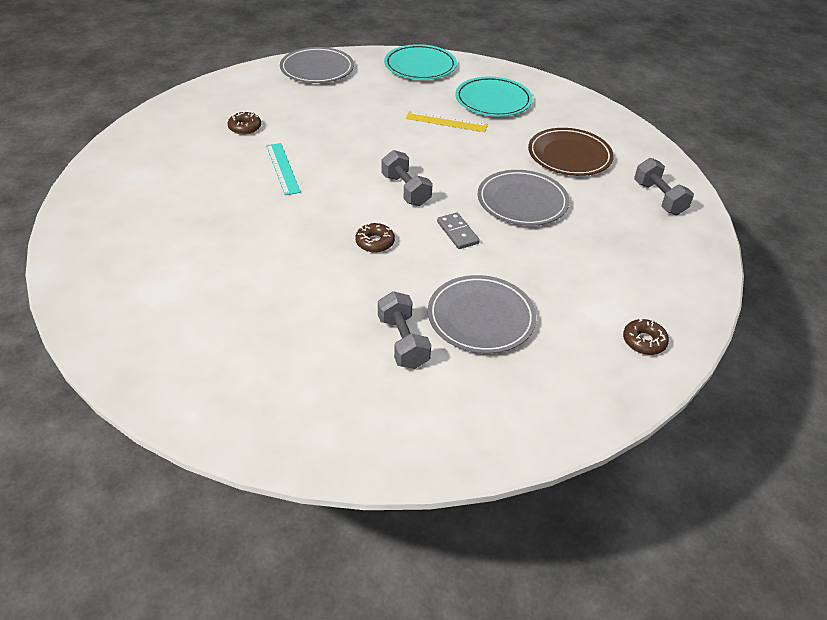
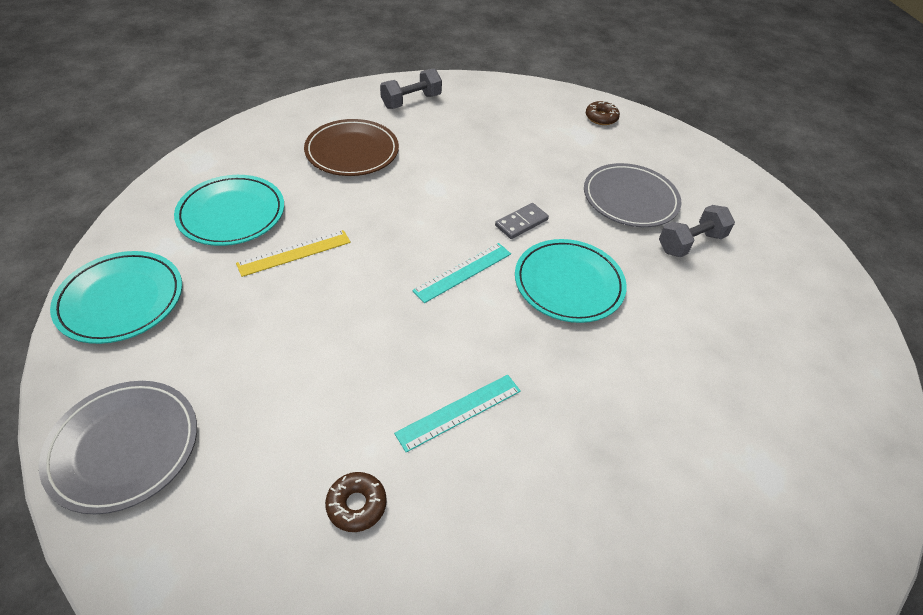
camera: 105 degrees left, 5 degrees up
(375, 242) = (568, 284): brown donut -> turquoise plate
(405, 190) = (463, 272): grey dumbbell -> turquoise ruler
(446, 122) = (294, 253): yellow ruler -> yellow ruler turned 60 degrees clockwise
(522, 201) = (449, 181): grey plate -> none

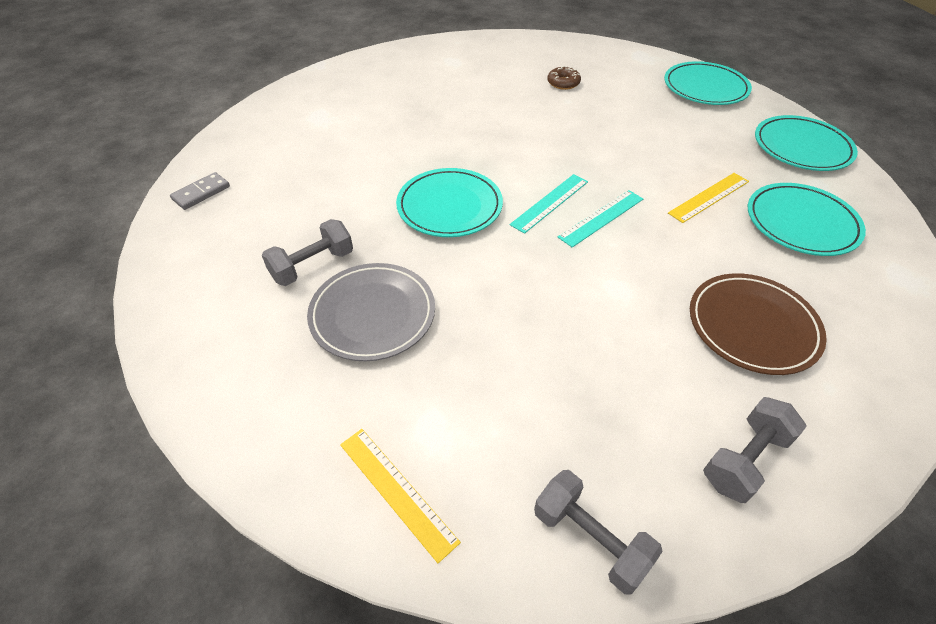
camera: 175 degrees right, 0 degrees up
(124, 447) = (705, 88): grey plate -> turquoise plate
(459, 412) = (520, 120): turquoise ruler -> turquoise ruler (601, 218)
(506, 91) = (590, 539): none -> grey dumbbell
(521, 223) = (505, 260): grey domino -> grey domino (201, 193)
(601, 118) = (397, 491): brown donut -> yellow ruler

